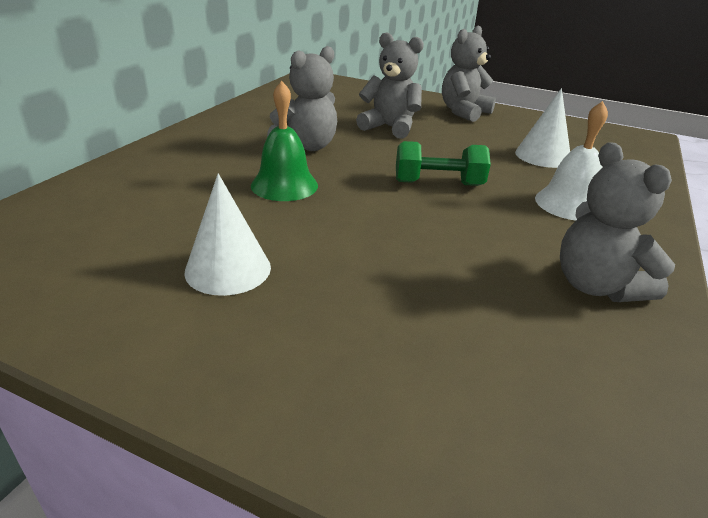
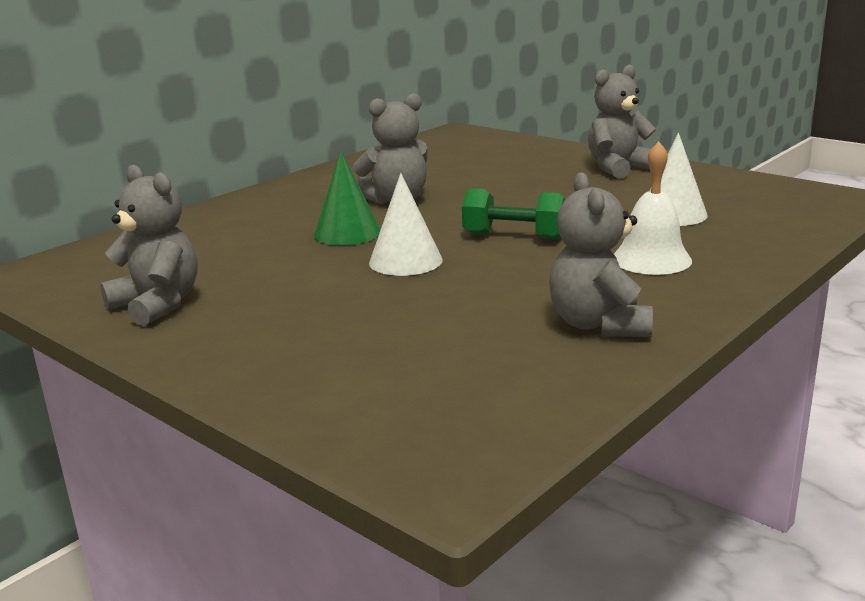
camera: 20 degrees right, 10 degrees down
(228, 269) = (251, 291): white cone -> white cone (405, 261)
(284, 185) = (347, 233): green bell -> green cone
(390, 127) = (508, 183): grey teddy bear -> grey teddy bear (157, 305)

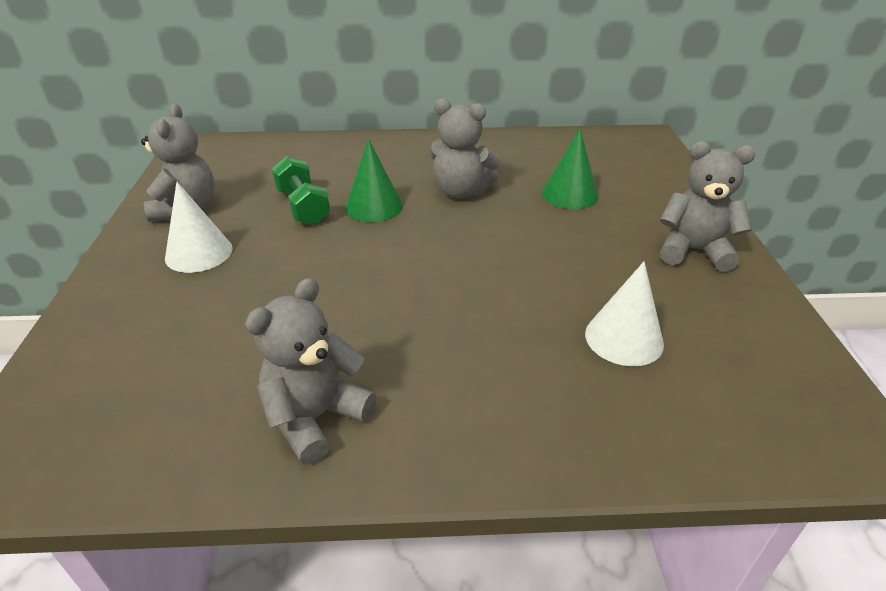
camera: 45 degrees right, 15 degrees up
(405, 261) = (349, 256): white cone -> white cone (199, 253)
(480, 173) = (570, 194): none -> green cone
(514, 236) = (456, 278): green dumbbell -> green dumbbell (303, 207)
(651, 259) = (494, 378): white bell -> none

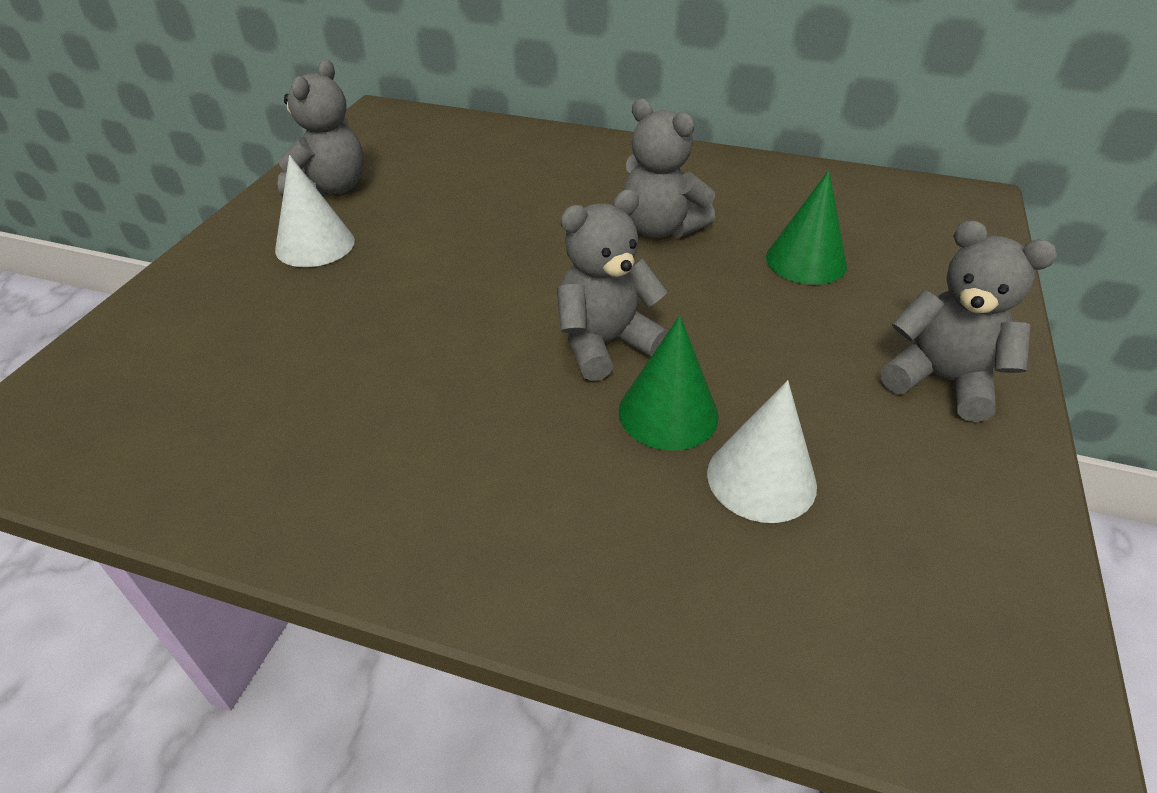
camera: 20 degrees right, 5 degrees up
(303, 207) = (457, 212): green dumbbell -> none
(316, 417) = (328, 473): grey teddy bear -> grey teddy bear (605, 344)
(374, 206) = (540, 227): green cone -> green cone (668, 413)

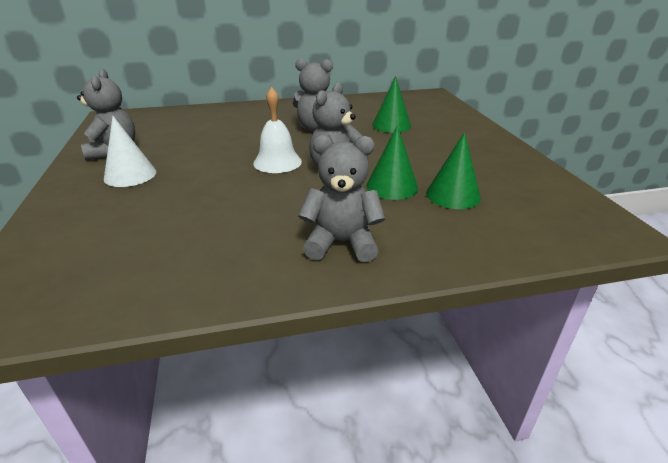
camera: 30 degrees left, 10 degrees down
(531, 287) = (277, 162): none -> white bell
(761, 478) = (453, 195): white cone -> green cone
(941, 380) = (482, 147): grey teddy bear -> grey teddy bear (341, 243)

